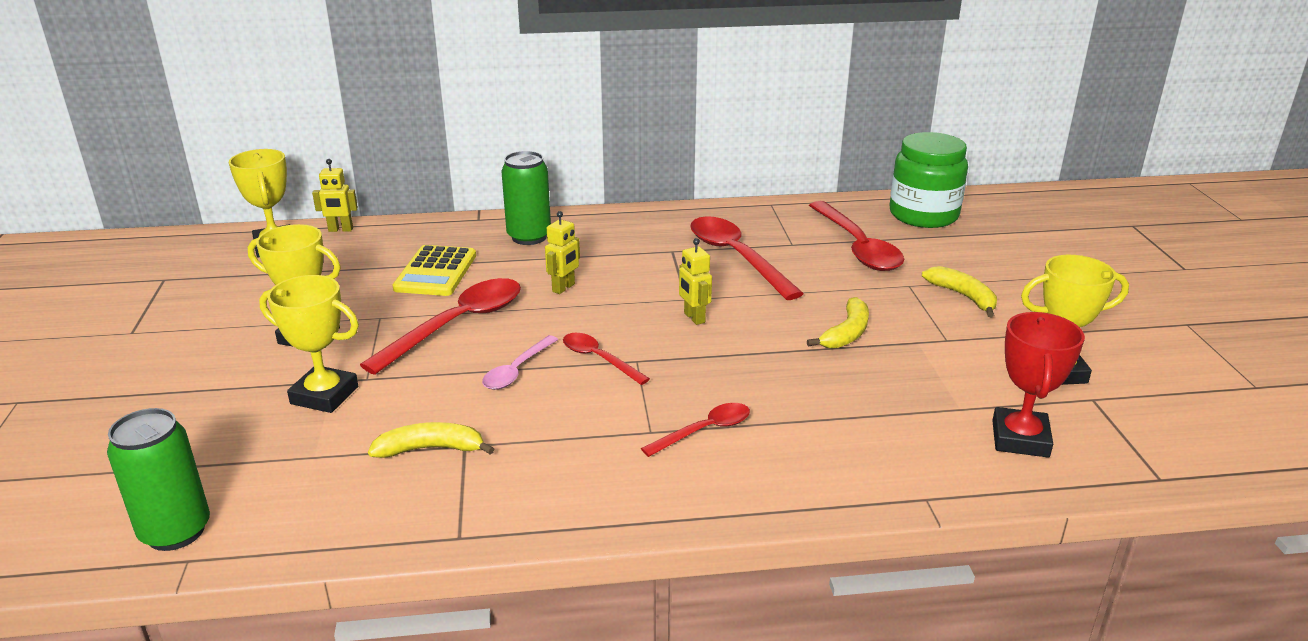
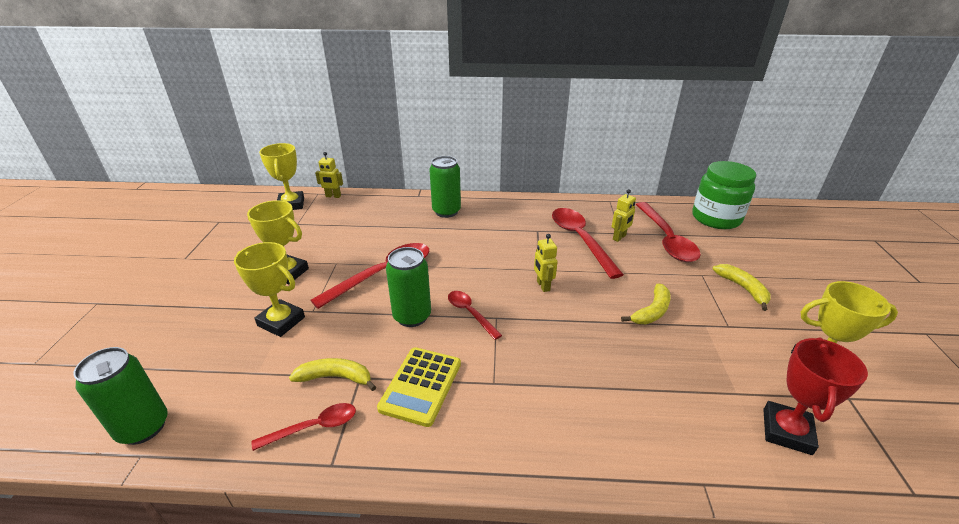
camera: 10 degrees right, 5 degrees up
(436, 272) = (381, 232): yellow calculator -> yellow calculator (421, 386)
(516, 370) = (412, 316): pink spoon -> green can
(564, 288) = (459, 252): yellow robot -> yellow robot (619, 237)
(705, 431) = (534, 388): red spoon -> red spoon (314, 427)

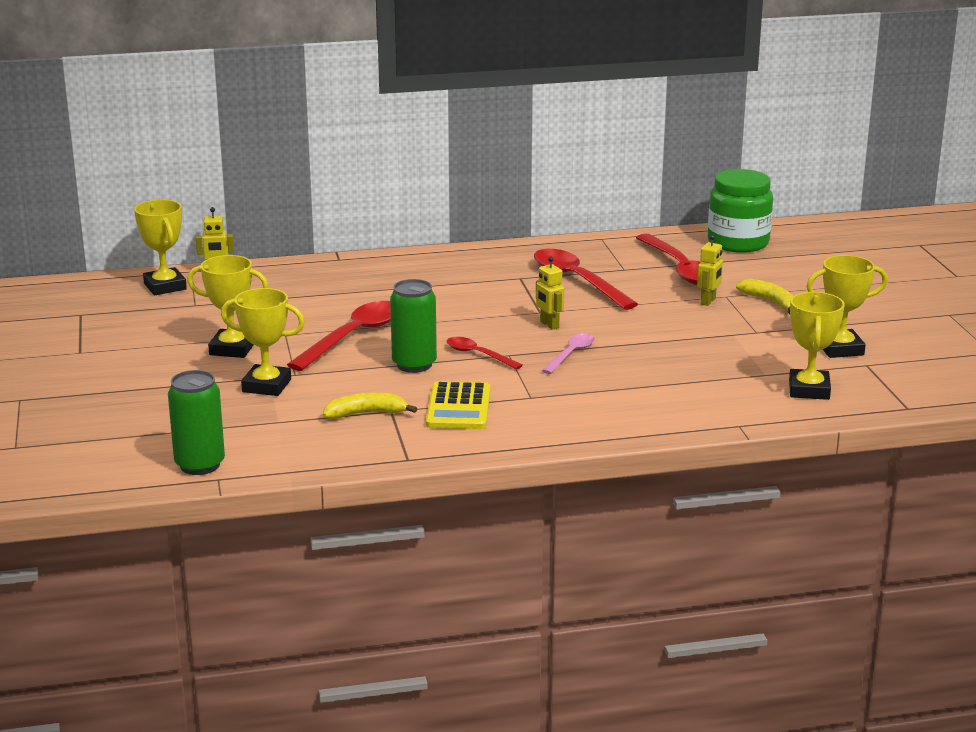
camera: 15 degrees left, 10 degrees down
(314, 427) = (372, 443): red spoon -> none
(446, 211) = (390, 271): green can -> none
(550, 327) = (571, 354): none -> pink spoon
(619, 237) = (624, 273): yellow robot -> yellow robot (708, 301)
(651, 311) = (675, 330): yellow banana -> none
(786, 431) = (809, 390): red trophy -> yellow trophy

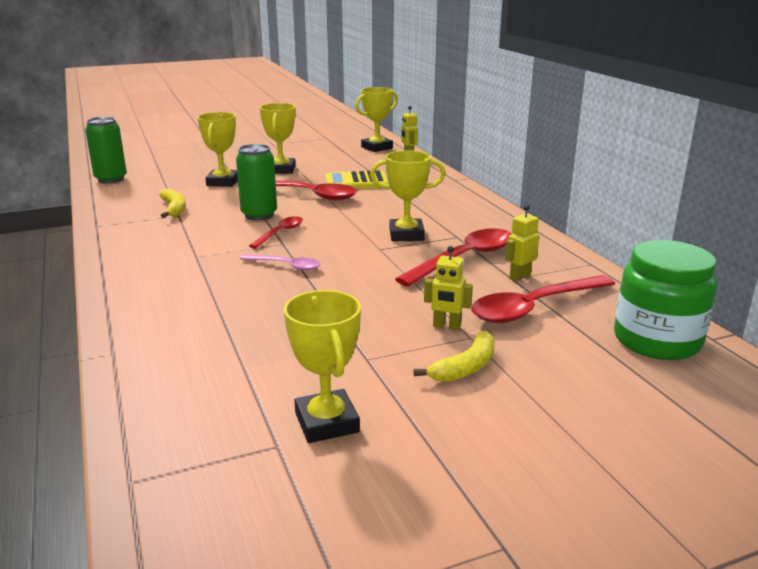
camera: 80 degrees right, 0 degrees up
(458, 407) = (179, 234): yellow calculator -> yellow calculator (356, 182)
(549, 325) = (351, 253): yellow robot -> yellow robot (519, 277)
(809, 390) = (197, 397): yellow trophy -> yellow trophy (406, 235)

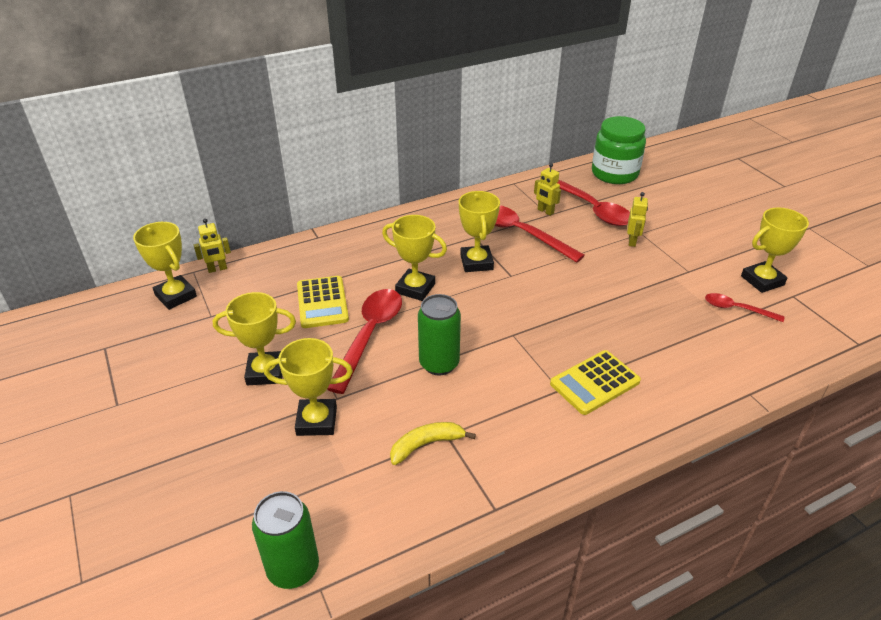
camera: 95 degrees left, 15 degrees up
(193, 271) = (595, 383): none -> yellow calculator
(280, 233) = (487, 340): red spoon -> red spoon (736, 309)
(286, 266) = (563, 324): pink spoon -> none
(367, 210) = (415, 288): none -> yellow trophy
(465, 367) = (678, 235): yellow banana -> none

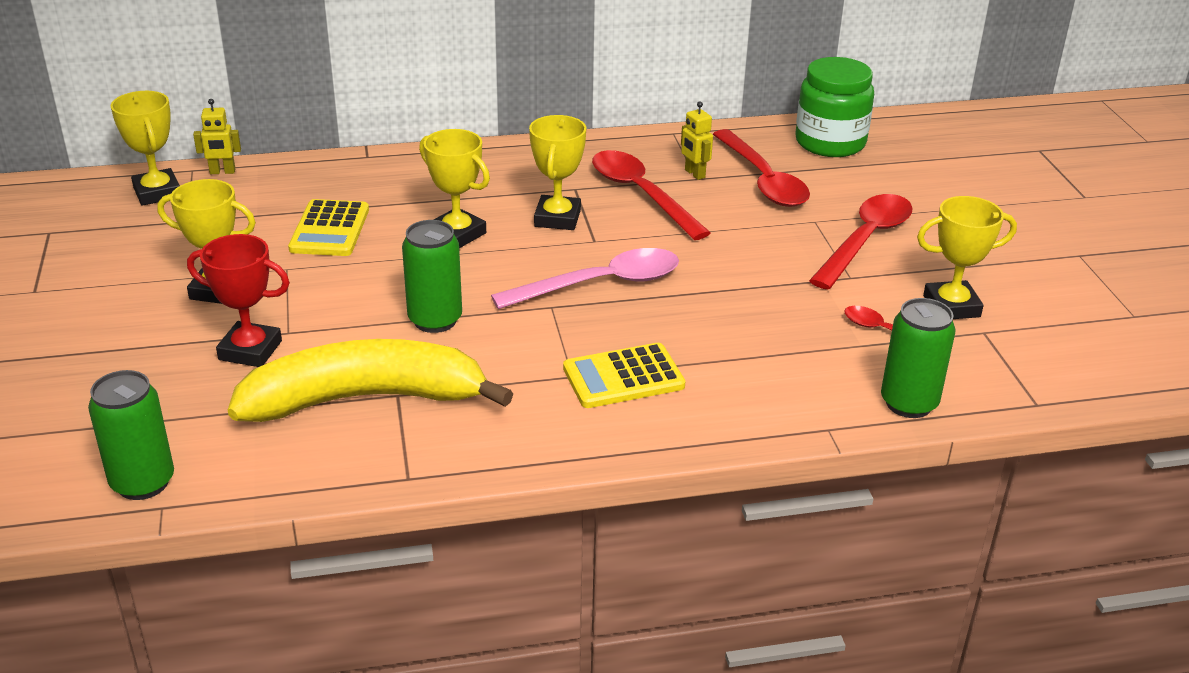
camera: 15 degrees right, 5 degrees down
(316, 421) = (250, 350): yellow trophy -> red trophy
(370, 335) = (368, 274): red spoon -> red spoon (866, 240)
(426, 445) = (366, 399): yellow banana -> yellow banana, size x2.34
(536, 309) = (601, 284): none -> pink spoon
(632, 241) = (794, 229): yellow robot -> none
(785, 361) = (908, 403): none -> green can

